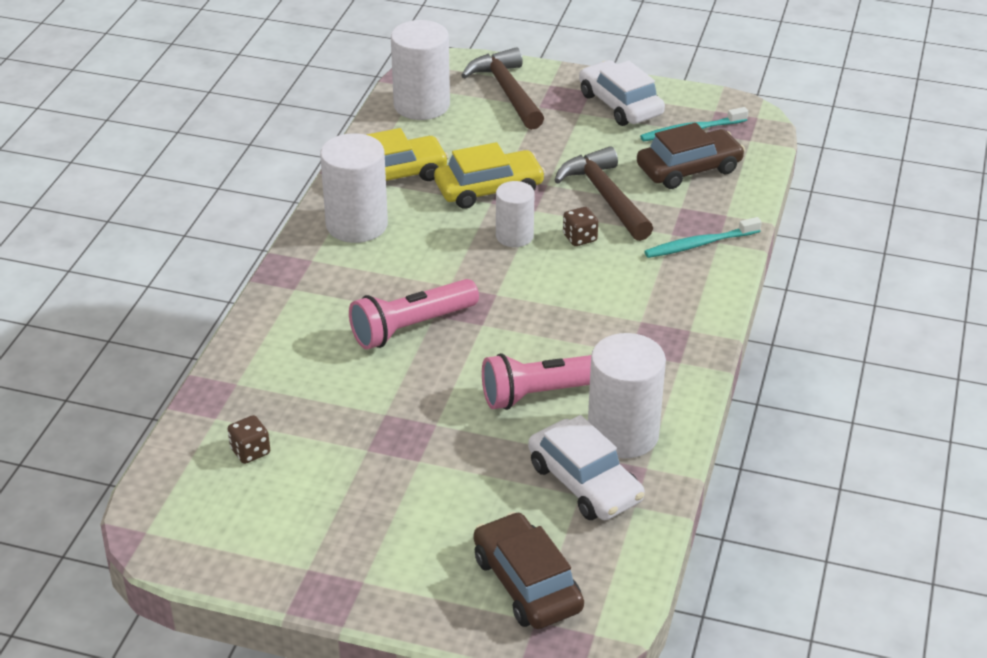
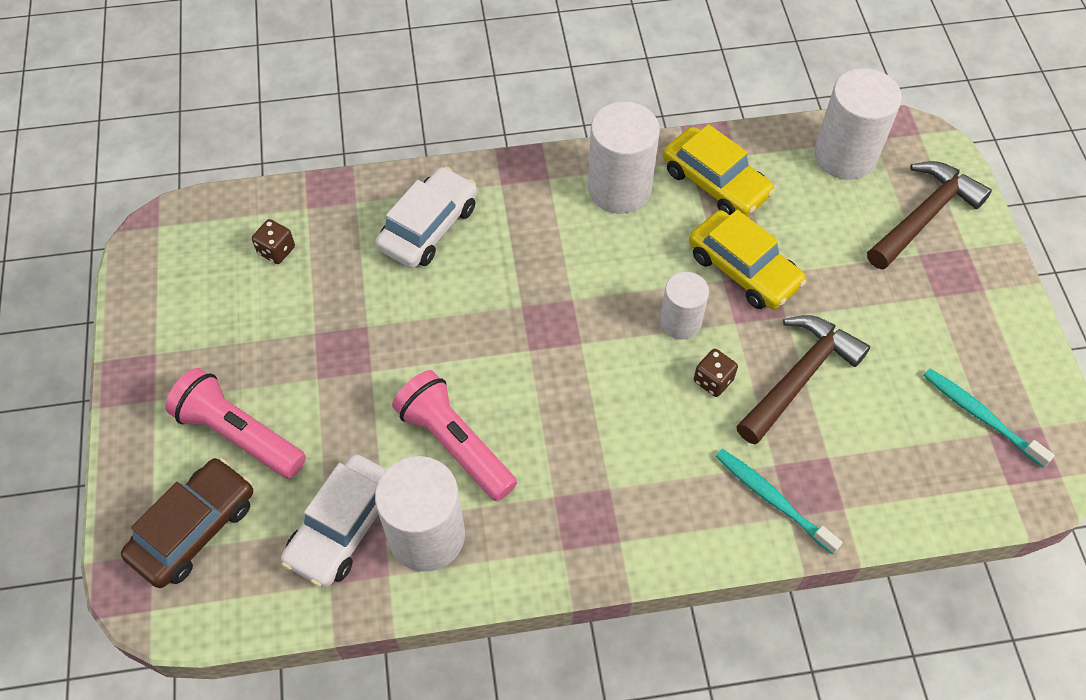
camera: 65 degrees right, 20 degrees up
(412, 327) = (494, 295): pink flashlight -> pink flashlight (239, 435)
(620, 104) = (979, 327): white car -> white car (429, 227)
(689, 169) = (905, 440): brown car -> none

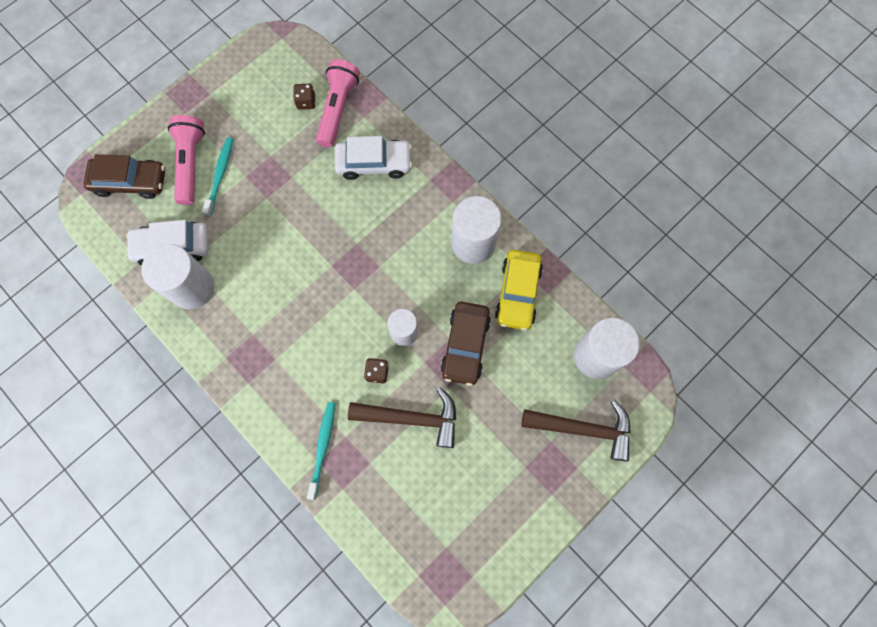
camera: 55 degrees right, 15 degrees up
(455, 444) = (251, 267): pink flashlight -> pink flashlight (337, 109)
(743, 269) = (465, 345): yellow car -> brown car
(981, 416) = (455, 537): turquoise toothbrush -> turquoise toothbrush (220, 176)

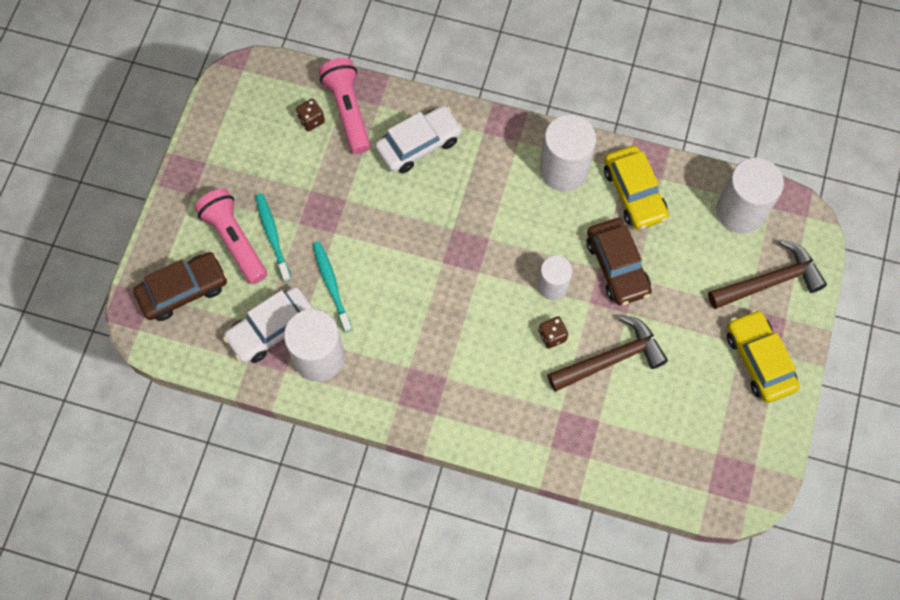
camera: 30 degrees left, 5 degrees down
(322, 448) = (546, 432): turquoise toothbrush -> turquoise toothbrush (331, 285)
(532, 490) = (759, 360): none -> yellow car

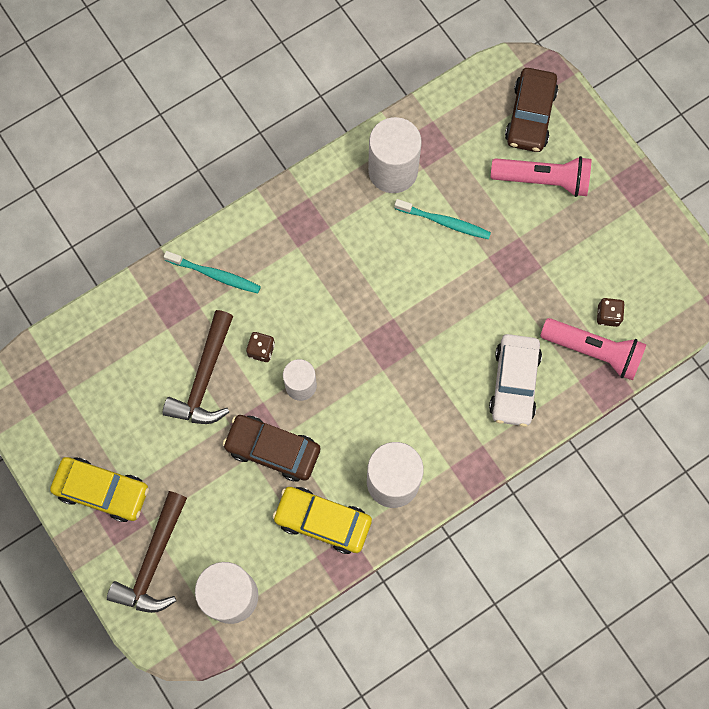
camera: 130 degrees right, 5 degrees up
(271, 329) = (444, 154): white car -> none
(272, 236) = (523, 210): turquoise toothbrush -> turquoise toothbrush (214, 275)

